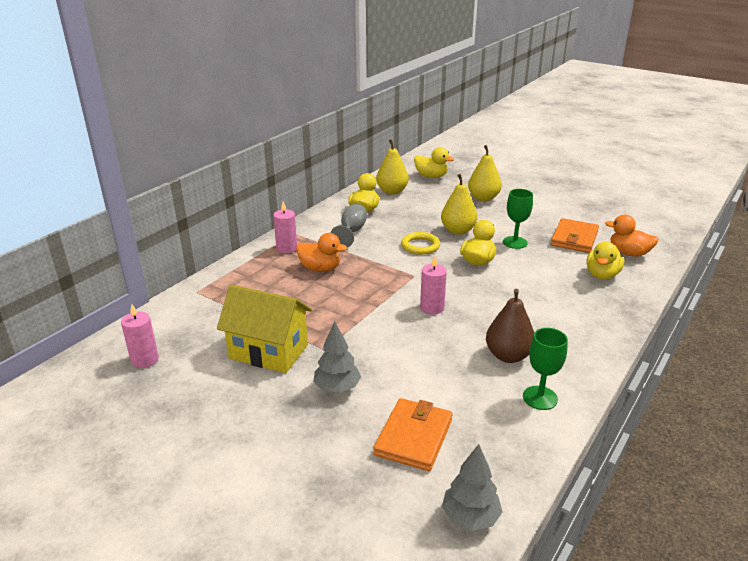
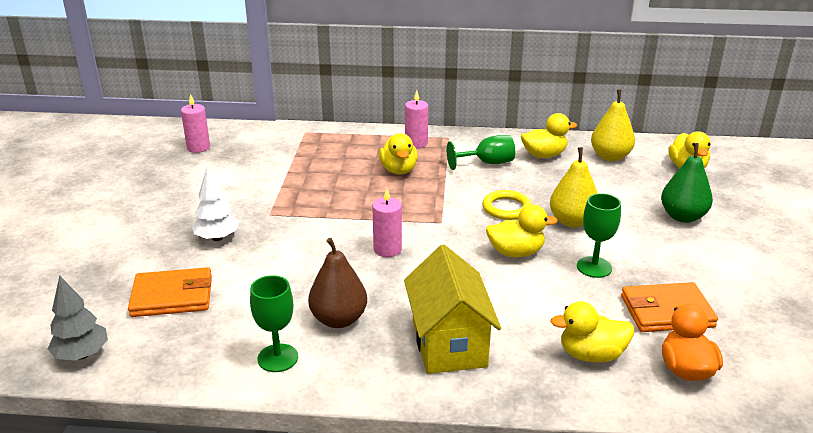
camera: 60 degrees right, 0 degrees up
(268, 352) = (245, 191): yellow house -> yellow house (449, 343)
(320, 268) = (398, 170): orange duck -> yellow duck
(337, 388) = (217, 238): grey tree -> white tree
(351, 232) = (487, 163): grey goblet -> green goblet
(483, 198) = (682, 217): yellow pear -> green pear

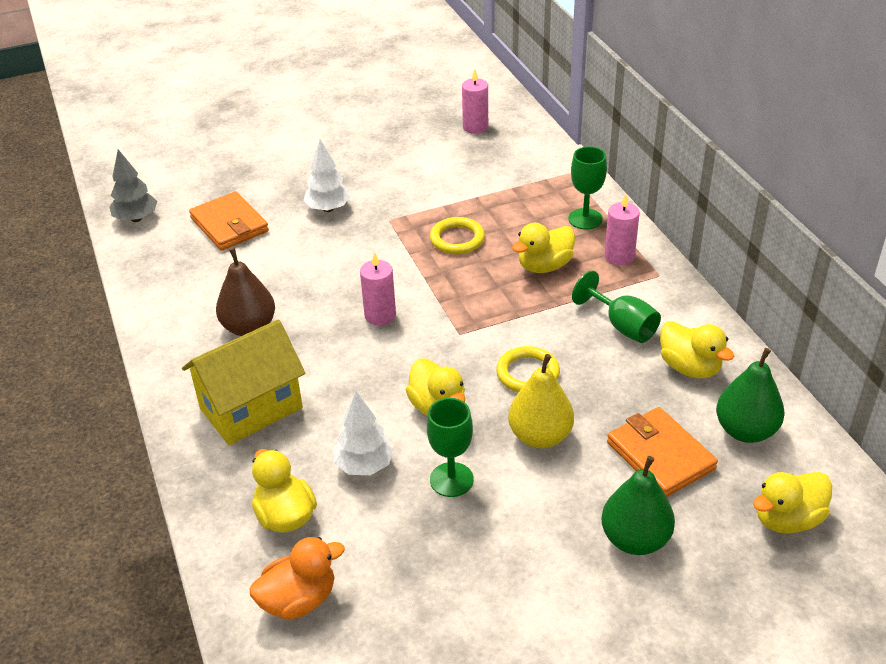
camera: 65 degrees right, 10 degrees up
(278, 358) = (179, 314): green goblet -> green goblet (585, 219)
(330, 193) = (457, 239): none -> yellow ring
(556, 301) = (364, 465): none -> white tree
(610, 157) = (745, 430): yellow pear -> green pear
(666, 311) = (399, 563): orange wallet -> orange wallet (660, 455)

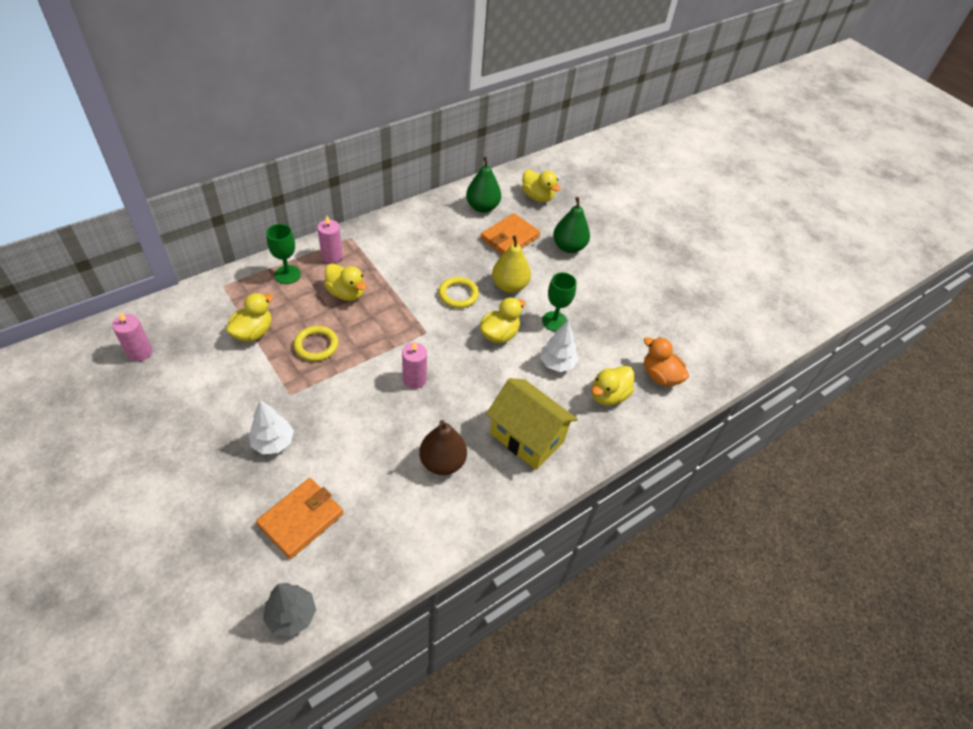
camera: 110 degrees left, 10 degrees up
(622, 326) = (405, 253): green goblet -> none
(690, 367) = (437, 226): yellow duck -> yellow duck (253, 332)

